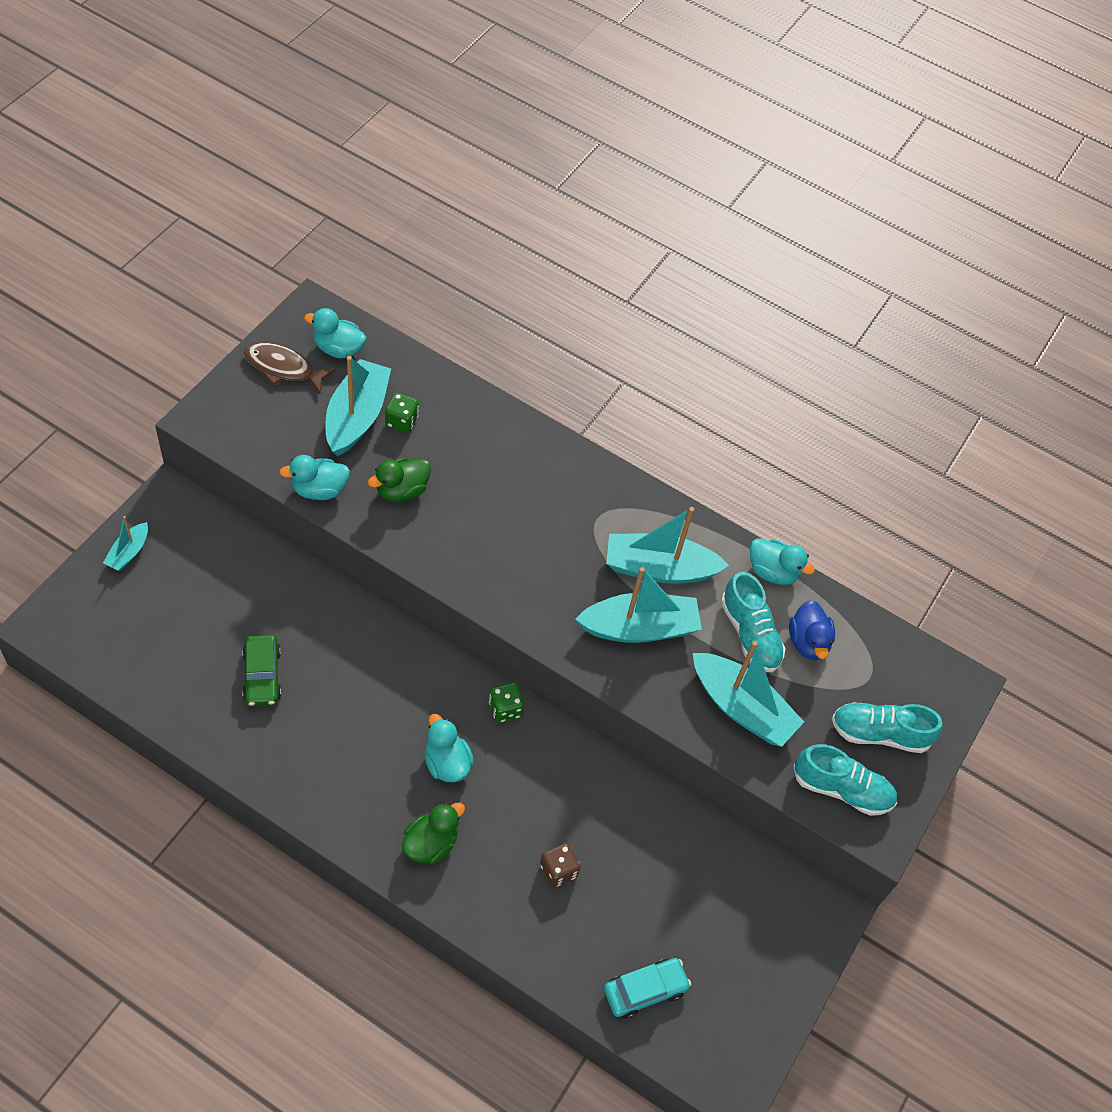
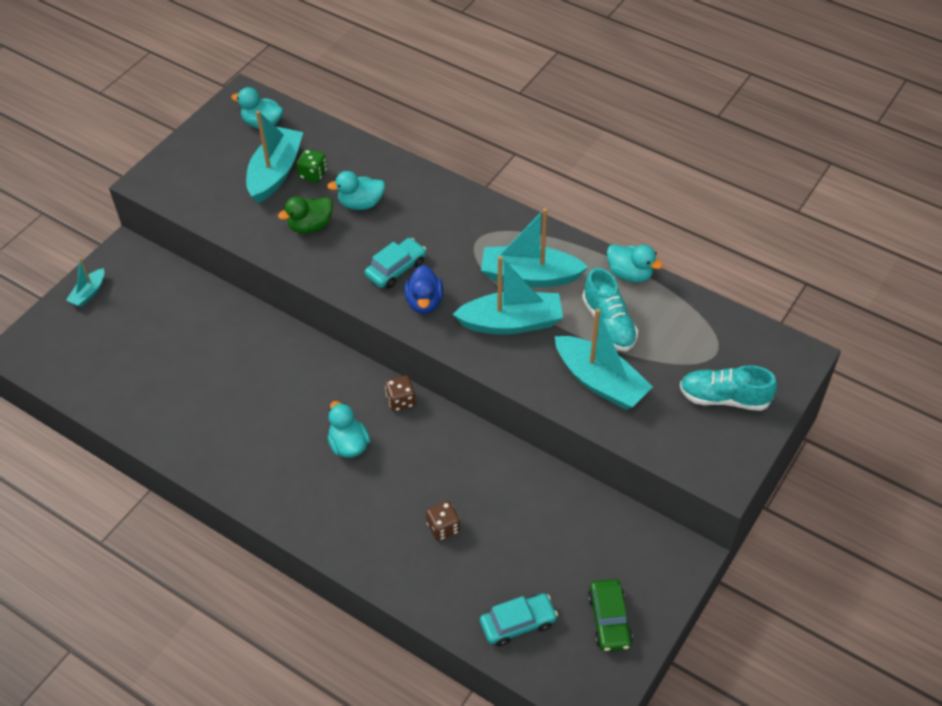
camera: 10 degrees right, 5 degrees down
(262, 675) = (194, 382): green car -> green car (609, 620)
(283, 368) = (216, 140): brown fish -> none
(319, 489) = (241, 229): turquoise duck -> turquoise duck (361, 203)
(431, 843) = (332, 509): green duck -> none
(504, 552) = (396, 269): none -> turquoise car
(505, 709) = (401, 401): green dice -> brown dice
(808, 642) = (660, 328): blue duck -> blue duck (424, 302)
(842, 789) = (689, 443): turquoise shoe -> none

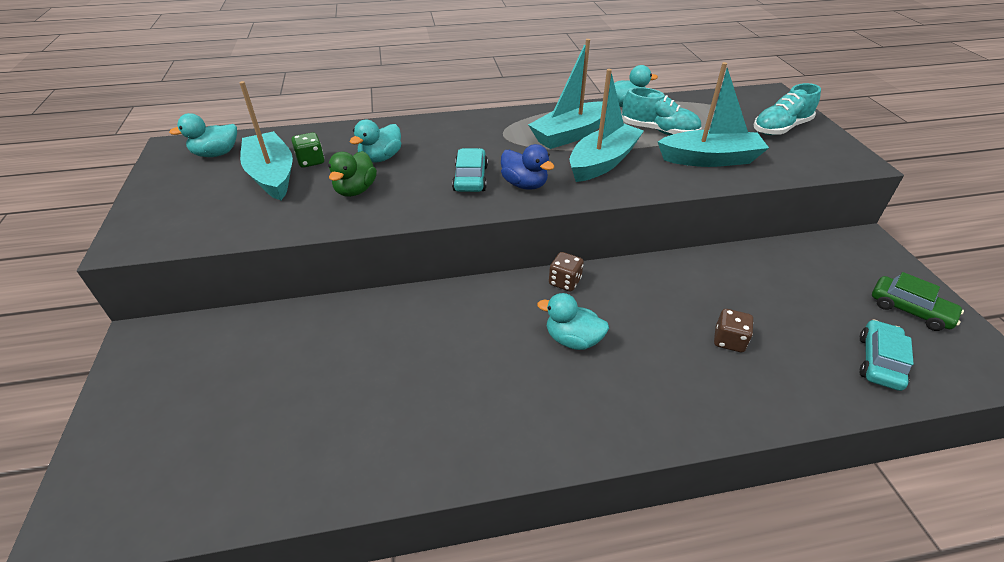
camera: 45 degrees left, 10 degrees down
(89, 293) = (128, 401): turquoise boat -> none

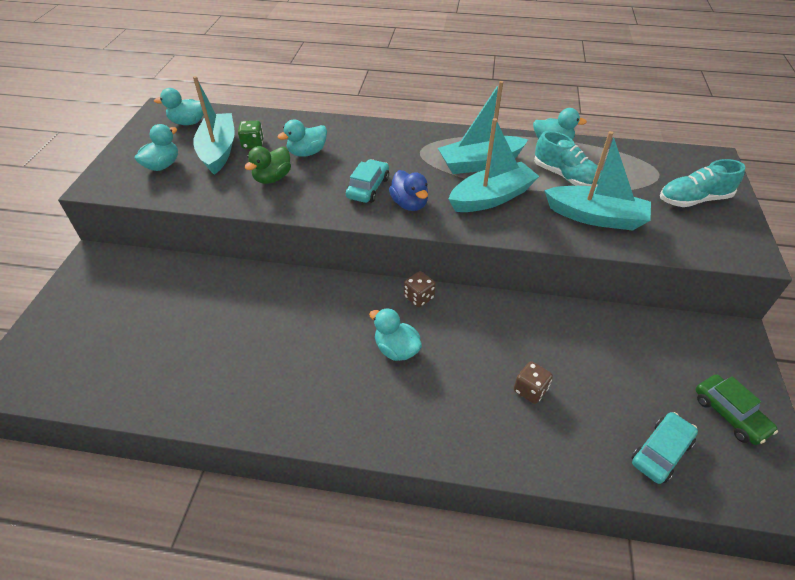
camera: 20 degrees right, 5 degrees up
(207, 204) = (162, 165): none -> turquoise duck

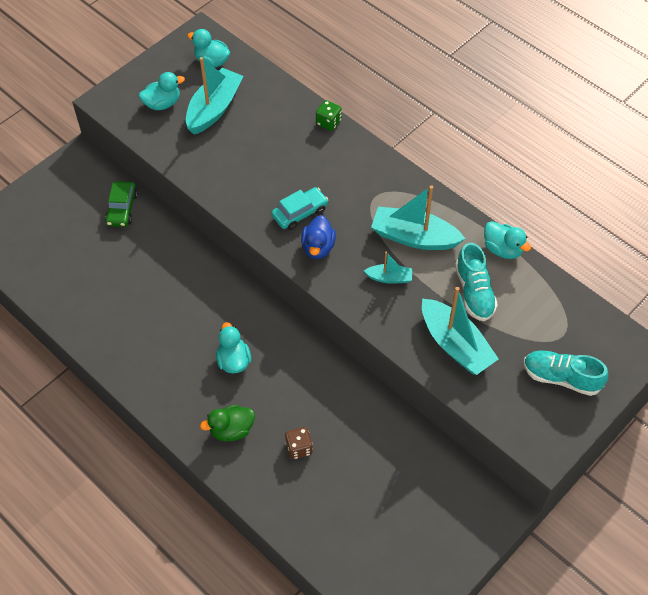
camera: 35 degrees right, 10 degrees up
(253, 144) = (246, 115): green dice -> green dice (328, 122)
(272, 178) = (234, 162): green duck -> green duck (231, 430)
(307, 152) = (281, 148): turquoise duck -> none
(419, 297) = (285, 328): brown dice -> none
(492, 197) = (389, 278): turquoise boat -> turquoise boat, size x0.51
(660, 452) = (345, 544): turquoise car -> none
(729, 414) = (423, 555): green car -> green car (122, 209)

